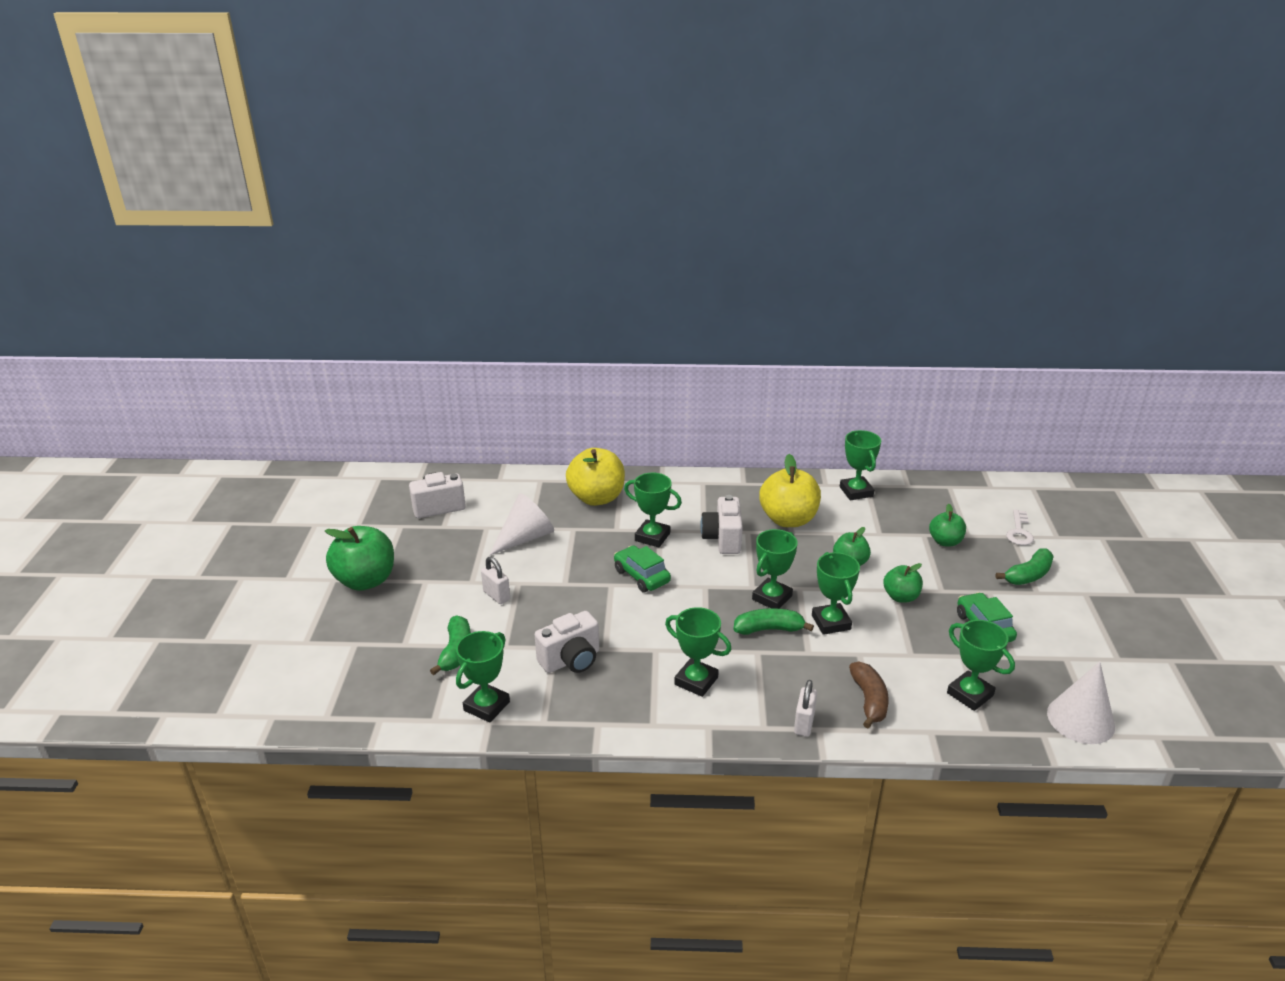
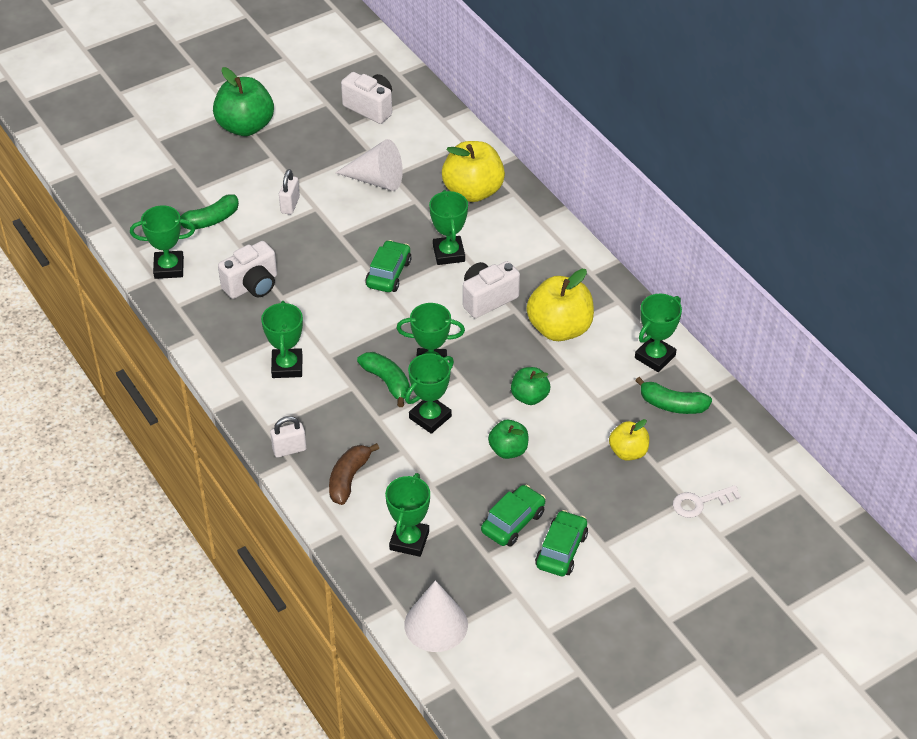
camera: 55 degrees right, 15 degrees up
(571, 660) = (252, 285): white camera -> white camera turned 60 degrees counterclockwise
(869, 700) = (349, 478): brown banana -> brown banana turned 150 degrees clockwise
(945, 541) = (628, 452): green apple -> yellow apple
(1028, 575) = (626, 531): green banana -> green banana (672, 405)
(1030, 615) = (561, 550): none -> green car

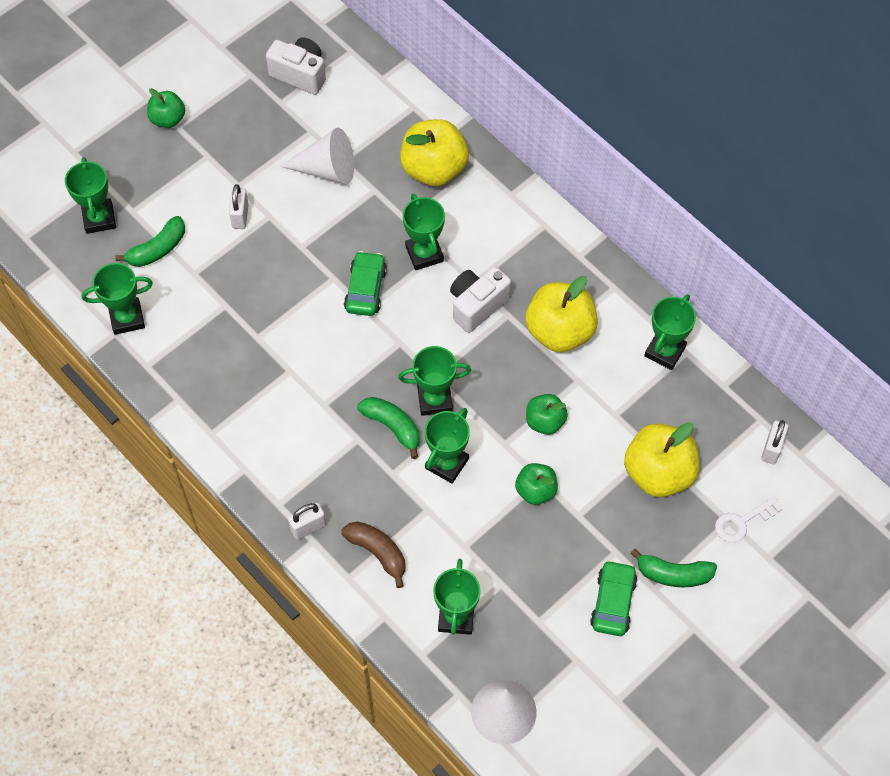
camera: 10 degrees left, 15 degrees up
(245, 126) = (168, 119): green apple -> green apple, size x0.57
(252, 285) = (223, 327): white camera -> none
(287, 366) = (283, 424): green trophy -> green trophy (99, 218)
(349, 478) = (378, 552): brown banana -> brown banana turned 120 degrees clockwise
(513, 522) = (557, 577): green car -> none
(628, 452) = (658, 473): yellow apple -> yellow apple, size x1.76
(672, 405) = (693, 408): green banana -> green banana (673, 574)
(741, 448) = (772, 449): none -> white padlock

